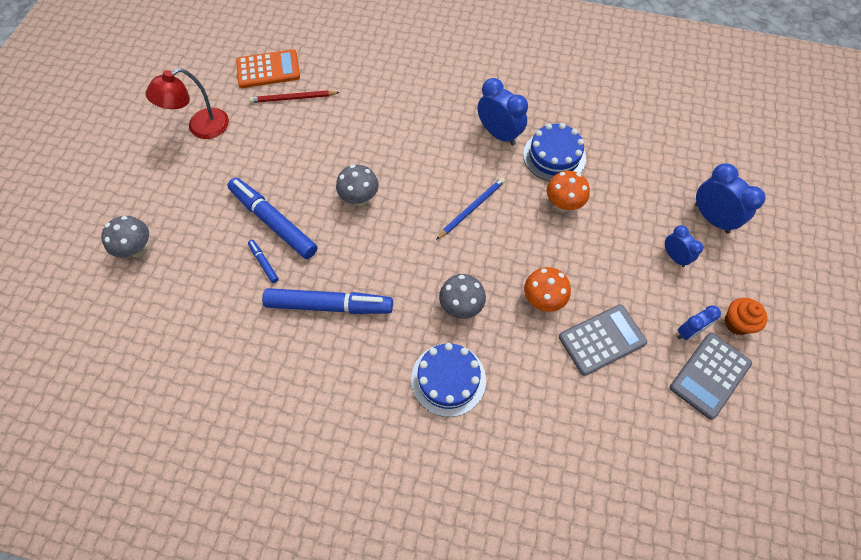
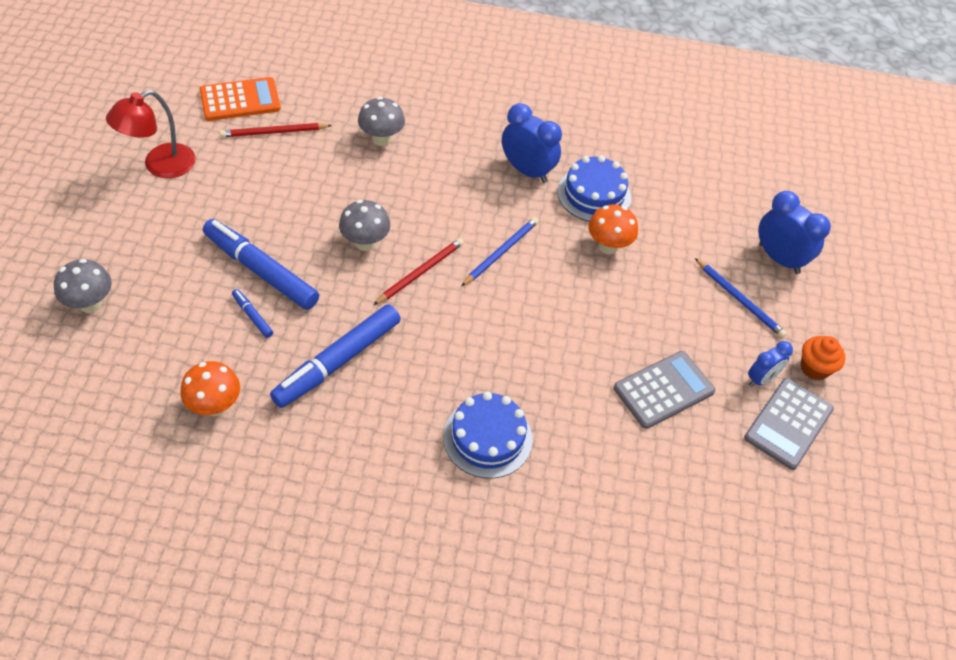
camera: 10 degrees left, 10 degrees down
(329, 305) = (337, 362): blue marker -> blue marker turned 135 degrees clockwise
(403, 226) = (420, 272): none -> red pencil
(461, 307) = (496, 359): grey mushroom -> grey mushroom (381, 139)
(543, 300) = (592, 349): orange mushroom -> orange mushroom (215, 406)
(674, 257) = (739, 300): blue clock -> blue pencil

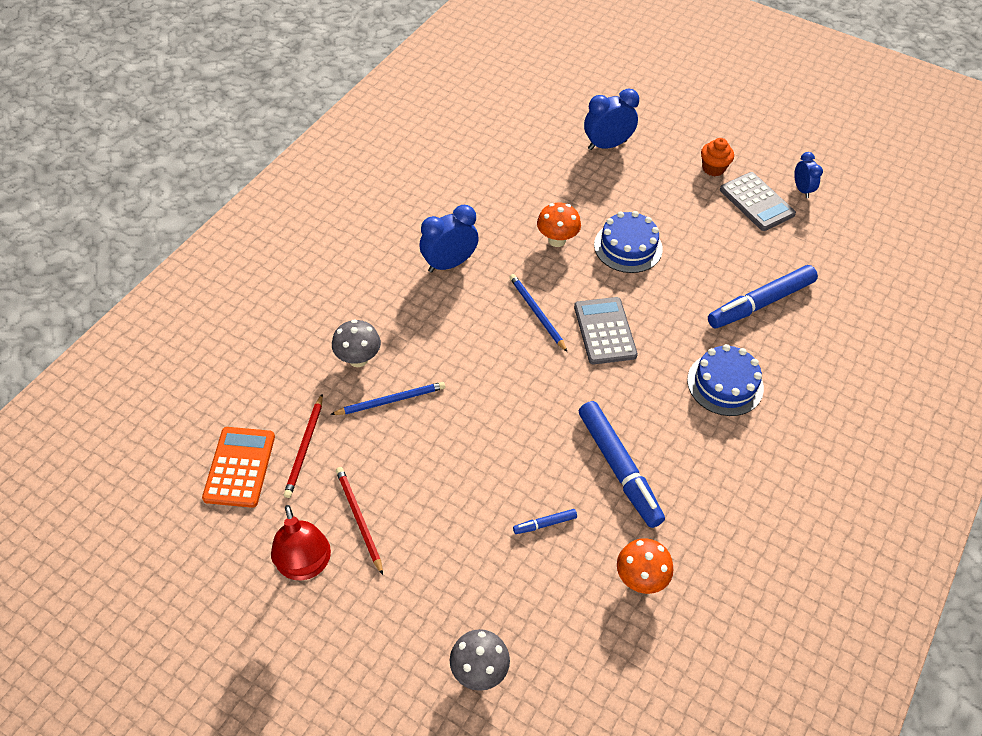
camera: 65 degrees left, 0 degrees up
(261, 270) = (490, 503): blue marker -> blue marker (760, 303)
(365, 243) = (487, 409): grey mushroom -> none
(420, 272) = (538, 377): red pencil -> red pencil (359, 519)
(594, 194) = (496, 229): blue cake -> blue cake (628, 247)
(663, 390) = (709, 259): grey calculator -> grey calculator (604, 331)
(739, 300) = (639, 183): blue pencil -> blue pencil (391, 400)
(761, 379) = (714, 200): blue clock -> blue clock (802, 189)

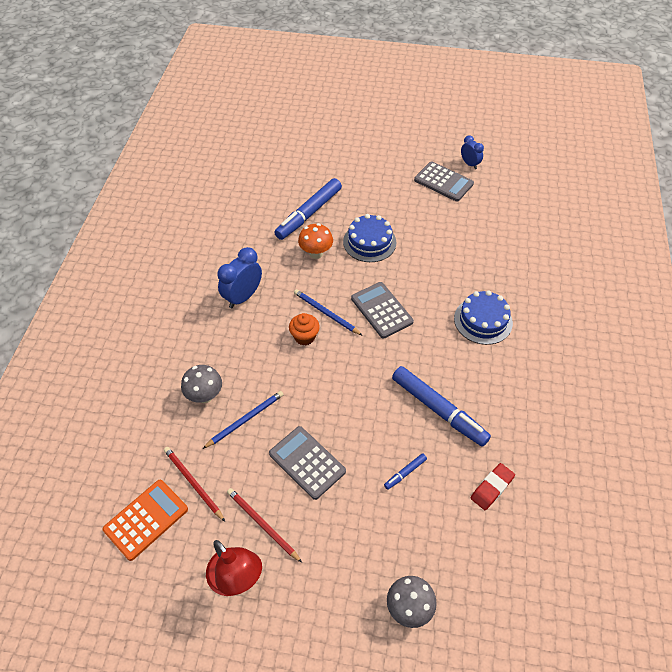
camera: 20 degrees left, 0 degrees up
(239, 467) = (146, 519): orange calculator -> orange calculator turned 60 degrees clockwise
(305, 448) = (193, 483): red pencil -> red pencil turned 150 degrees clockwise
(438, 471) = (307, 462): none -> grey calculator
(607, 145) = (320, 171): blue clock -> none
(640, 579) = (492, 488): orange mushroom -> red eraser
(713, 168) = (403, 166): orange cupcake -> orange cupcake (304, 337)
(760, 303) = (479, 254): blue marker -> blue marker (308, 214)

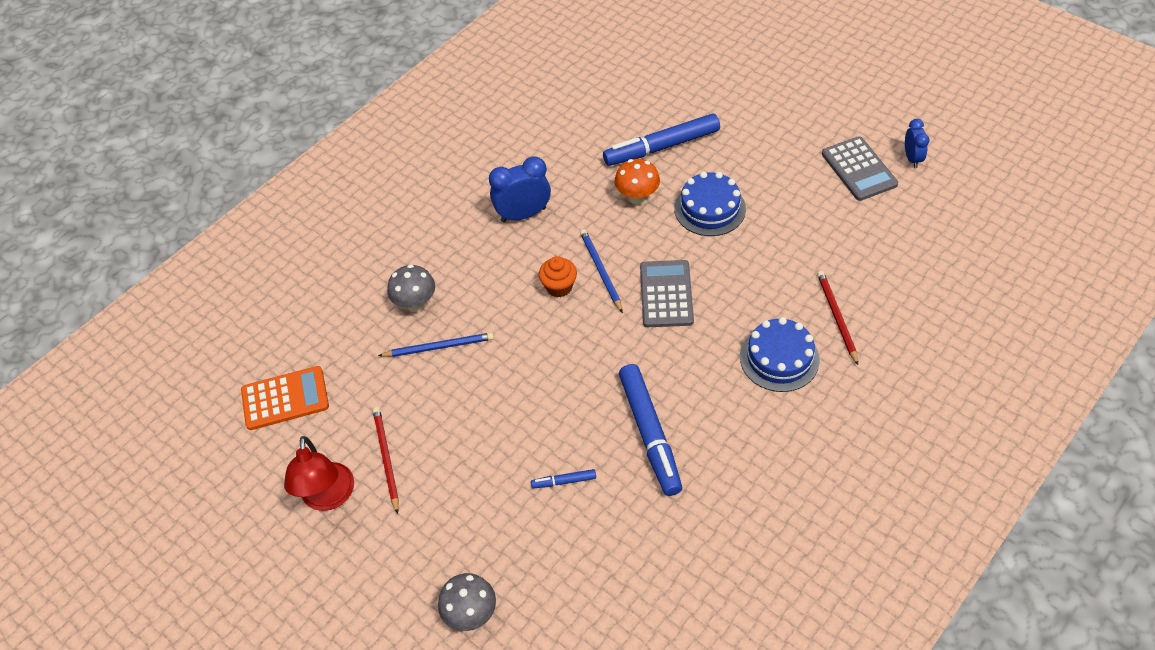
camera: 35 degrees right, 0 degrees up
(193, 483) = (348, 385): red pencil -> red pencil (836, 317)
(307, 462) = (470, 420): grey calculator -> none
(492, 488) = (647, 545): red eraser -> none

